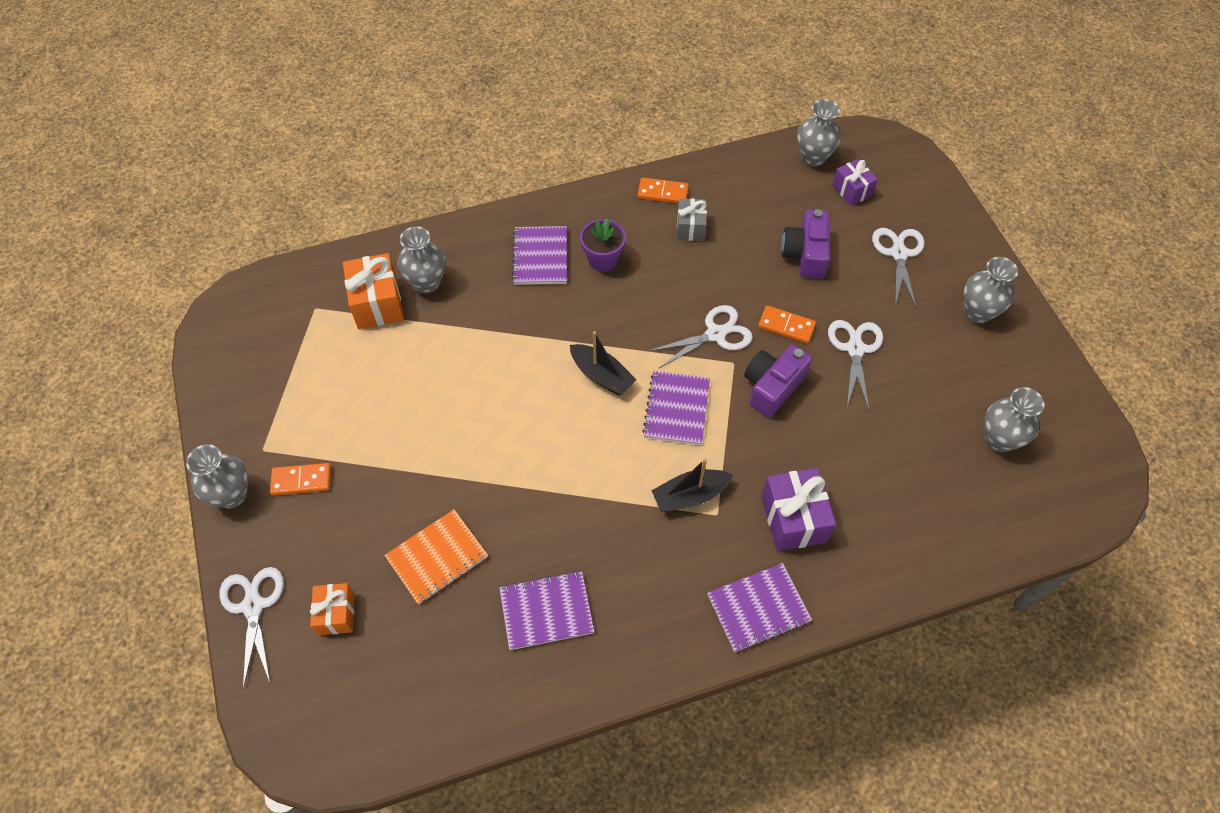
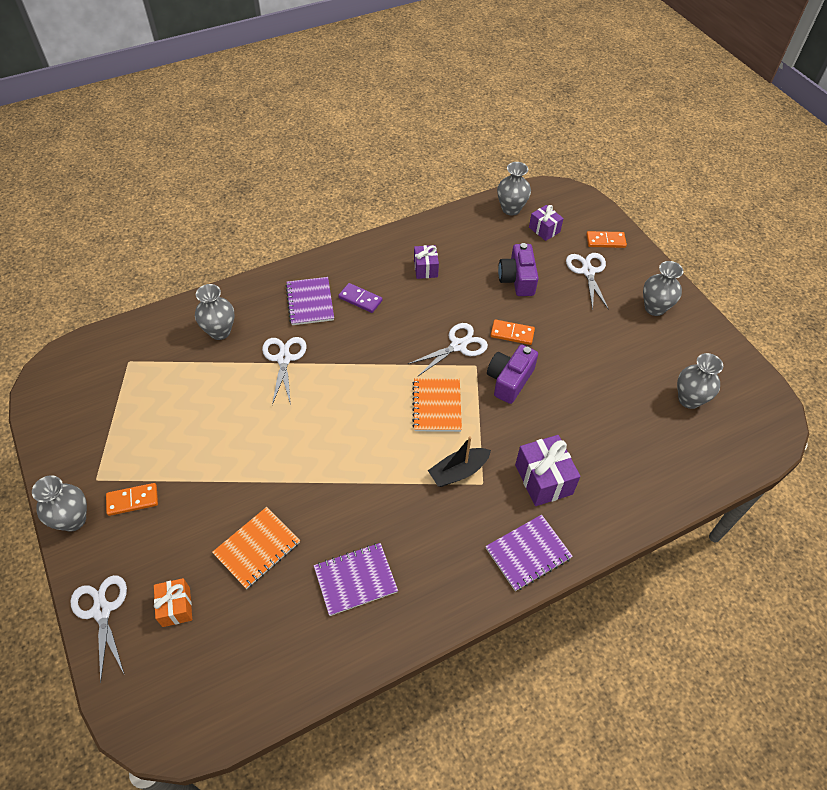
camera: 10 degrees left, 5 degrees down
(377, 303) = (181, 352): orange gift -> none
(602, 376) = (373, 387): black boat -> none
(603, 259) = (360, 299): purple flower pot -> purple domino
(662, 193) = (399, 245): orange domino -> orange domino (605, 241)
(676, 409) = (437, 406): purple notebook -> orange notebook
(690, 228) = (425, 268): grey gift -> purple gift
(855, 349) = (568, 345): white scissors -> white scissors (284, 359)

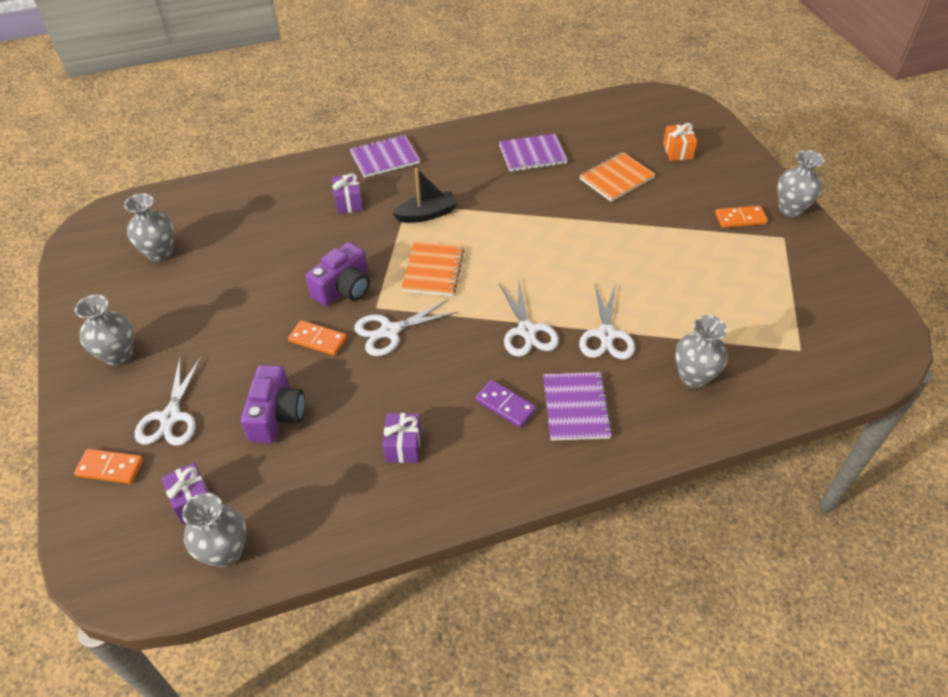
camera: 170 degrees left, 5 degrees down
(102, 610) = (737, 154): white scissors -> white scissors (526, 331)
(543, 479) = (348, 202): purple gift -> purple gift, size x0.63

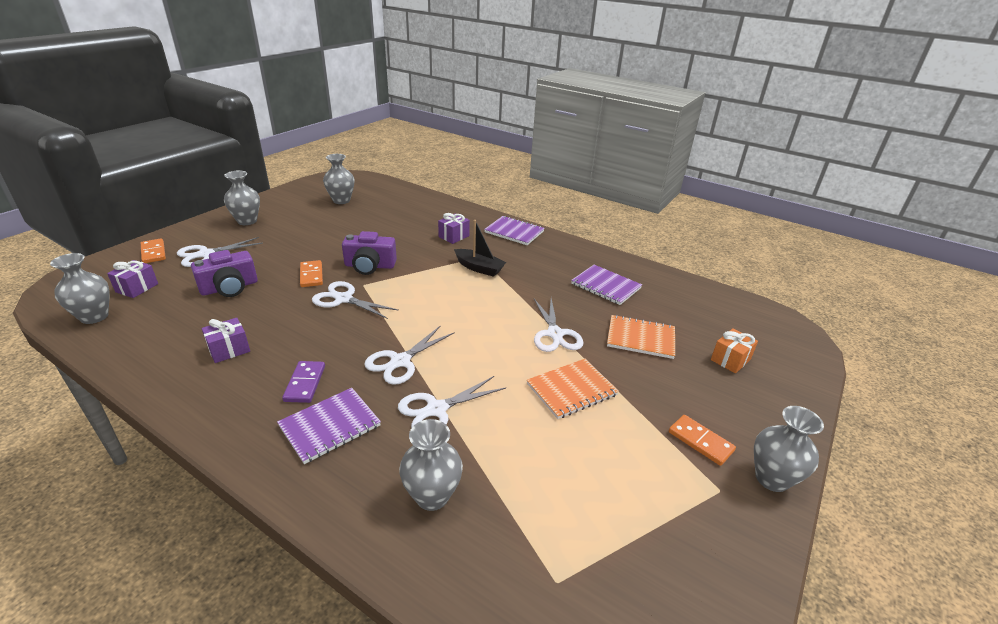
camera: 50 degrees right, 15 degrees down
(433, 270) = (424, 292): orange notebook -> orange notebook (571, 389)
(570, 221) = (555, 334): none -> white scissors

